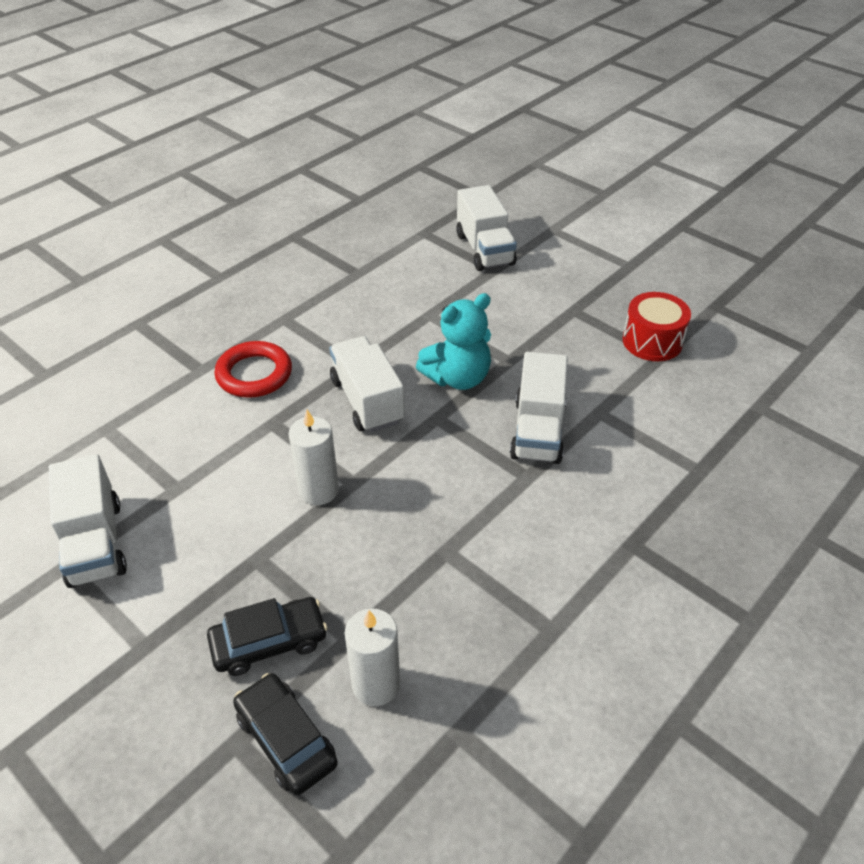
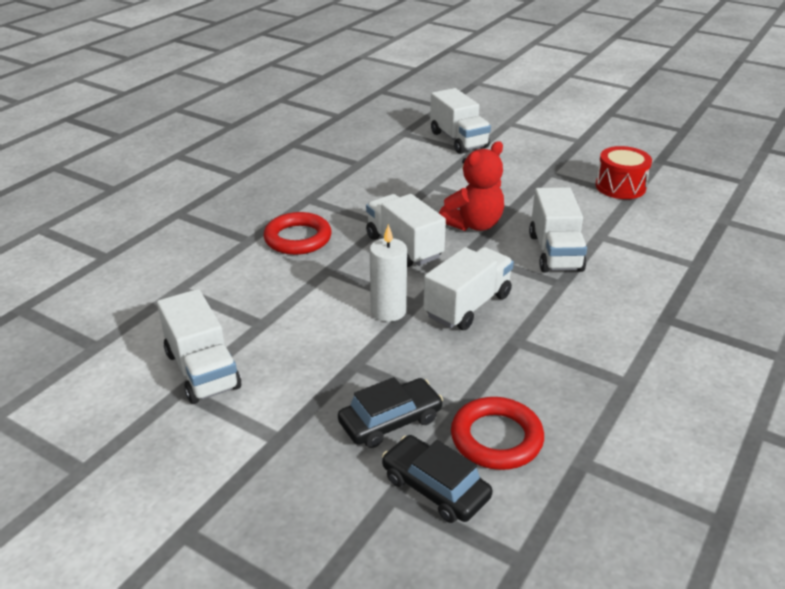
camera: 10 degrees left, 10 degrees down
(376, 684) = (496, 438): white candle -> red ring
(409, 494) = (468, 306): none -> white truck
(457, 378) = (473, 224): turquoise teddy bear -> red teddy bear

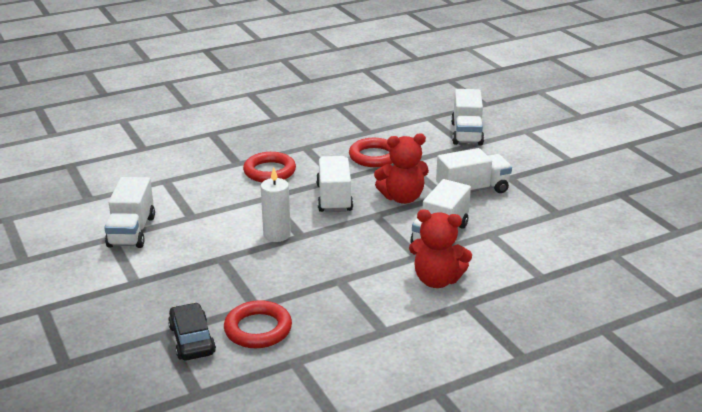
camera: 30 degrees right, 5 degrees down
(390, 421) = (206, 296): black car -> none
(394, 188) = (374, 156): none -> red ring
(468, 306) = (333, 248): white truck -> white truck (472, 190)
(609, 303) = (437, 280): none -> red teddy bear
(620, 187) = (556, 204): red drum -> none

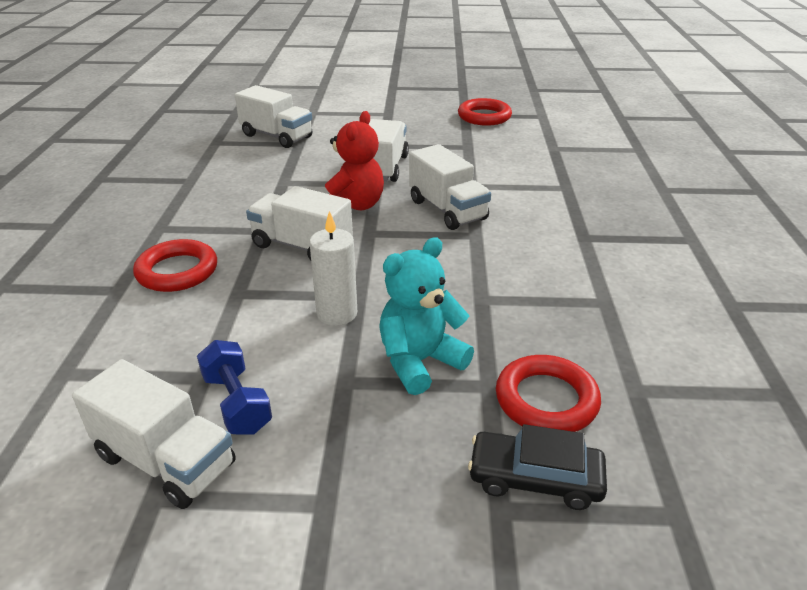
camera: 60 degrees left, 5 degrees up
(181, 233) = (237, 403): none -> blue dumbbell
(257, 276) = (420, 362): none -> turquoise teddy bear
(374, 156) = (247, 194): red ring -> red ring (484, 116)
(437, 280) = (530, 239): red teddy bear -> none

